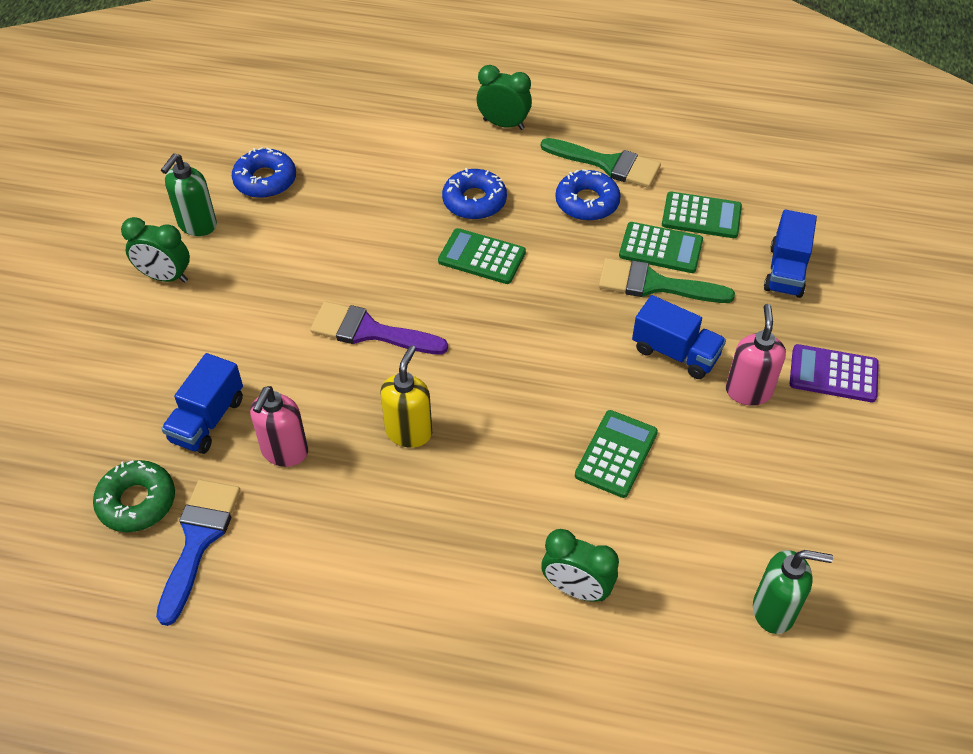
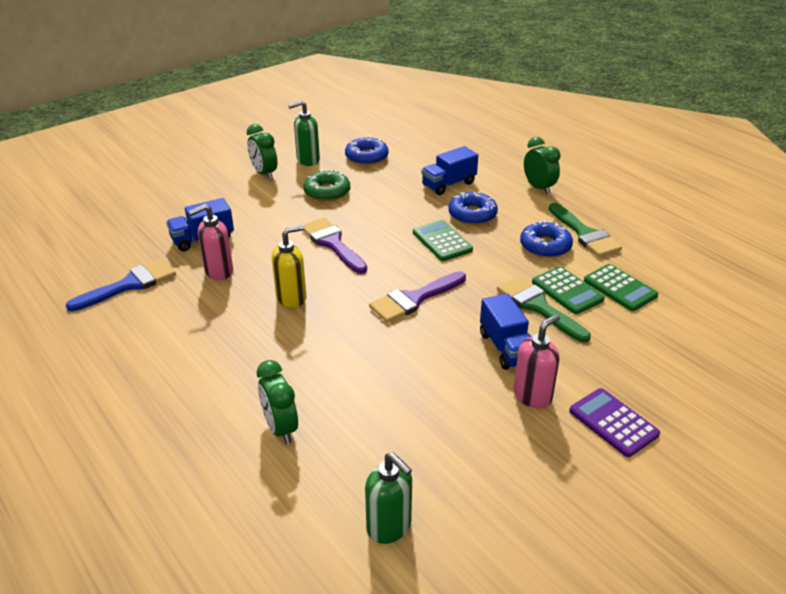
camera: 40 degrees right, 15 degrees down
(137, 502) = (126, 254): green donut -> green donut (327, 192)
(533, 351) = (414, 299): none -> purple brush
(616, 454) = (396, 377): green calculator -> none
(786, 271) = (649, 347): blue truck -> blue truck (448, 184)

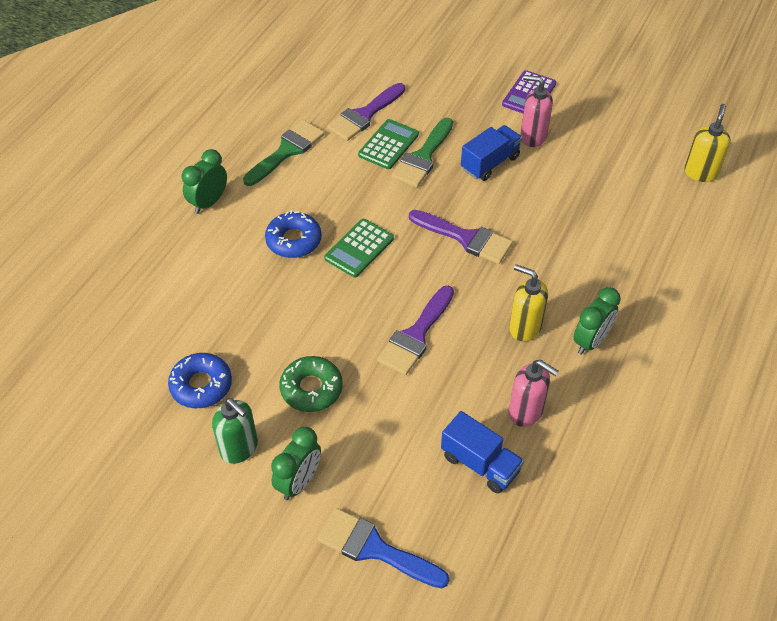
camera: 115 degrees left, 15 degrees up
(129, 285) = (600, 482): blue brush -> blue brush (375, 549)
(280, 428) = (674, 261): green clock -> green clock (591, 341)
(389, 527) = (700, 173): green soap dispenser -> yellow soap dispenser
(448, 184) = (236, 279): blue truck -> none
(545, 246) = (324, 173): blue donut -> none
(620, 288) = (364, 115): green calculator -> purple brush

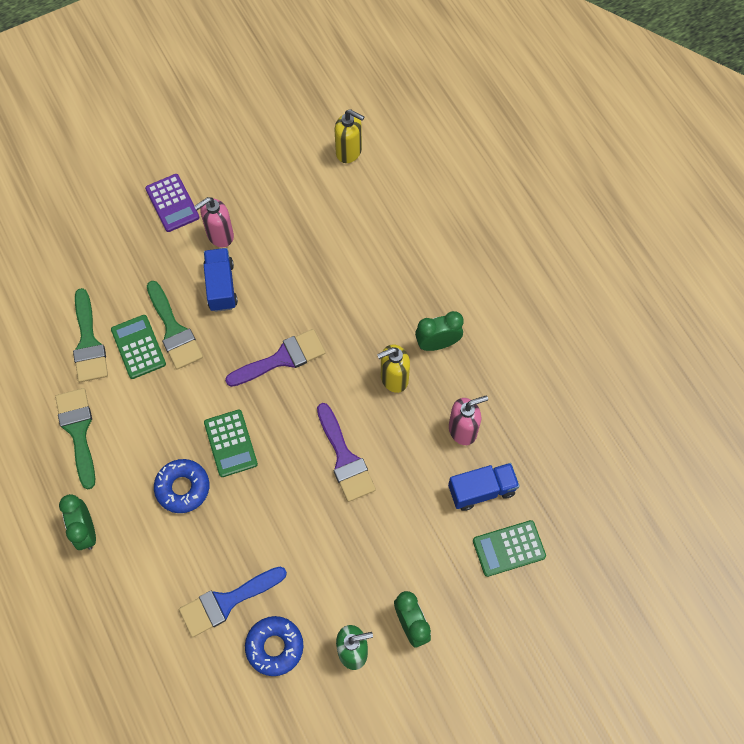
camera: 55 degrees left, 15 degrees up
(311, 389) = (337, 565): green donut -> none
(364, 115) = (88, 343): purple brush -> green brush
(375, 549) = (498, 606): blue brush -> blue brush (226, 602)
(441, 523) = (509, 548): none -> green calculator
(591, 341) = (437, 343): green clock -> green clock turned 90 degrees counterclockwise
(700, 173) = (349, 152): yellow soap dispenser -> yellow soap dispenser turned 150 degrees clockwise

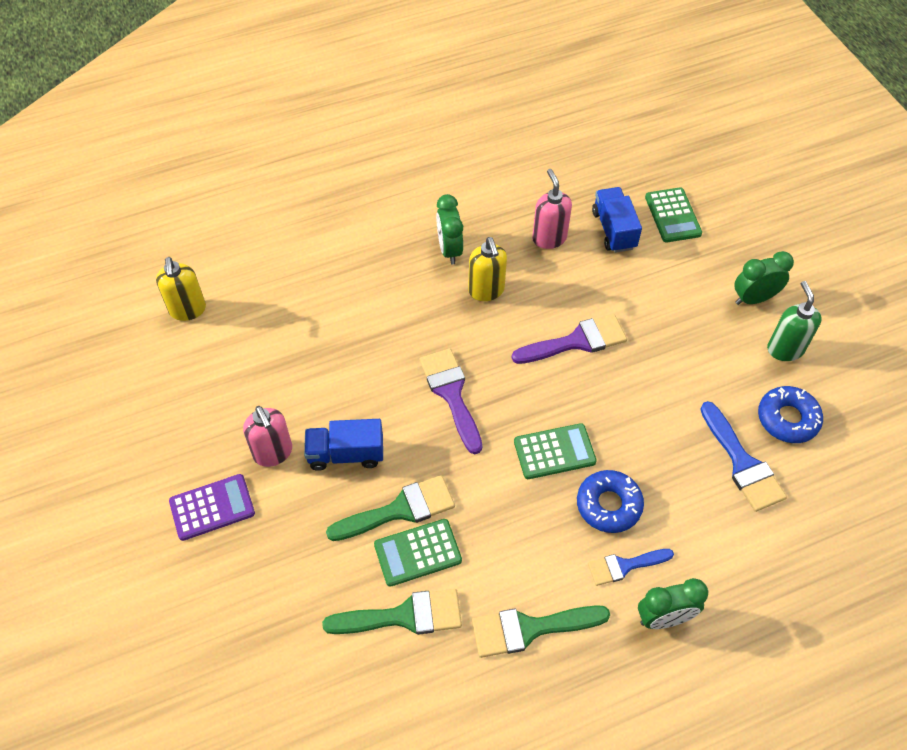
camera: 85 degrees left, 10 degrees down
(129, 501) = (624, 566): none -> blue brush
(349, 152) = (188, 310): yellow soap dispenser -> yellow soap dispenser turned 135 degrees clockwise

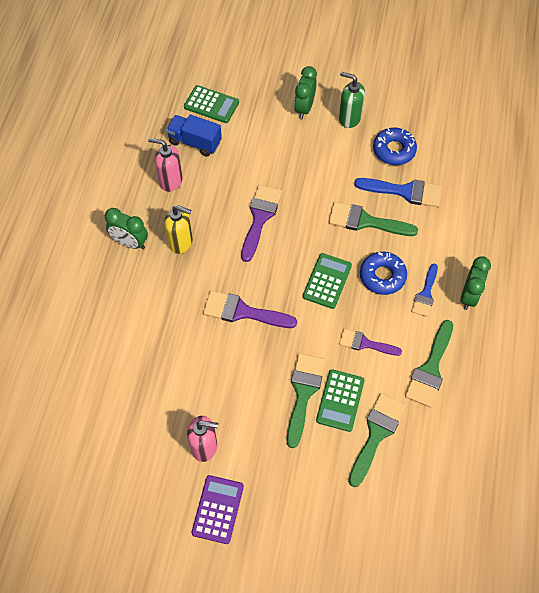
camera: 55 degrees left, 5 degrees up
(188, 310) = (38, 439): yellow soap dispenser -> none
(346, 454) = (239, 401): blue truck -> none
(507, 537) = (365, 343): none -> purple brush
(664, 445) = (365, 221): none -> green brush

